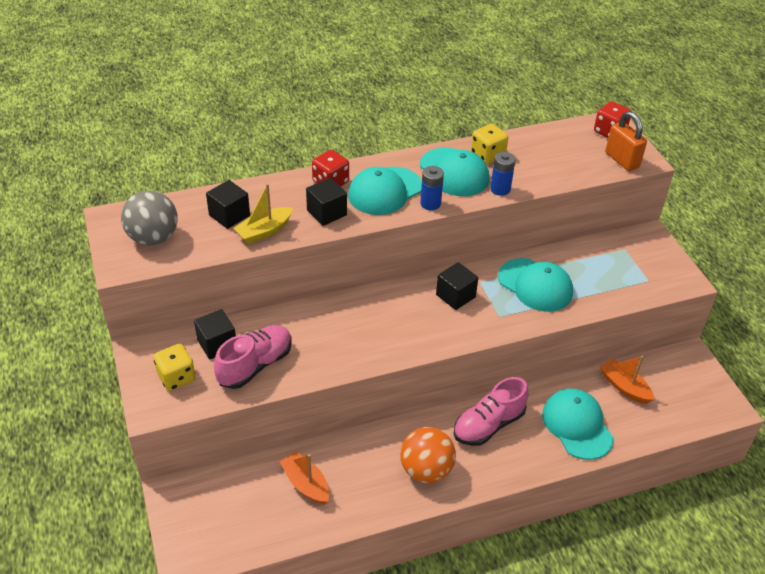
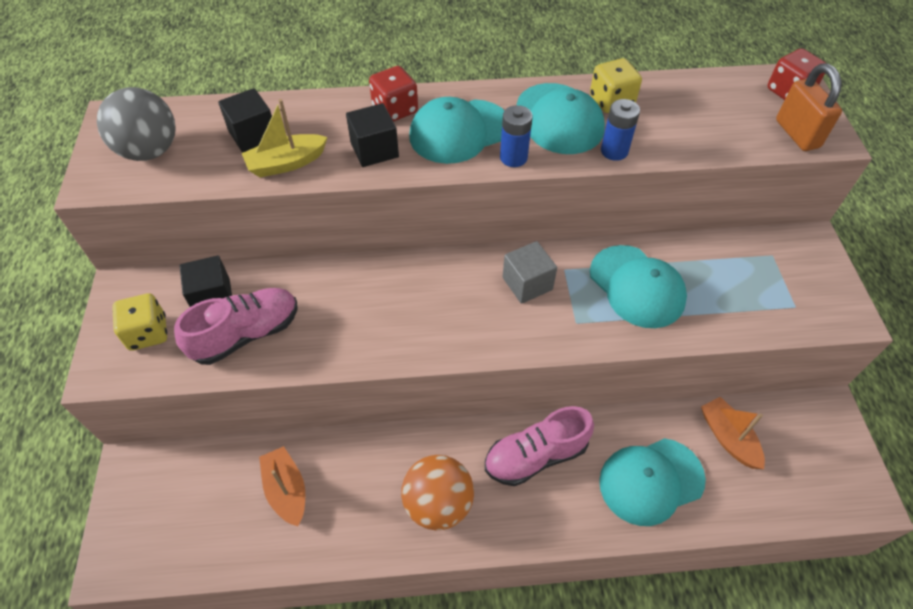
camera: 15 degrees right, 10 degrees up
(455, 296) = (527, 283): black cube -> grey cube
(577, 425) = (651, 481): turquoise cap -> turquoise cap turned 105 degrees counterclockwise

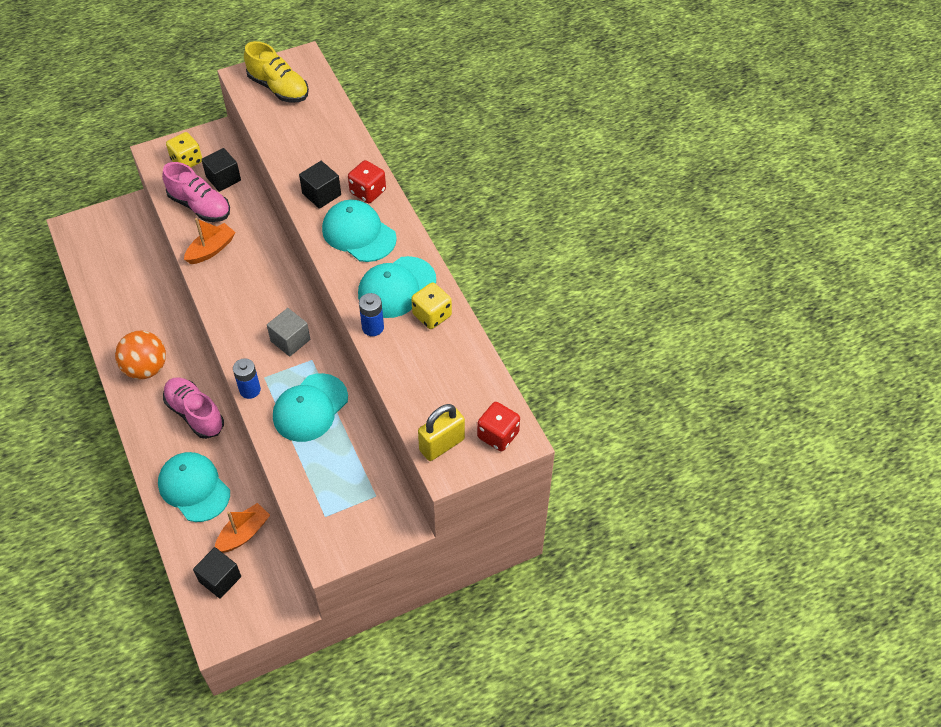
camera: 70 degrees right, 0 degrees up
(150, 151) = (278, 88): grey ball -> yellow shoe
(253, 135) = (312, 129): black cube -> black cube (220, 579)
(286, 163) = (291, 155): yellow boat -> none
(286, 490) = (135, 287): orange boat -> orange boat (211, 249)
(513, 157) = (343, 270): blue battery -> blue battery (250, 390)
(797, 134) = (442, 445): orange padlock -> yellow padlock

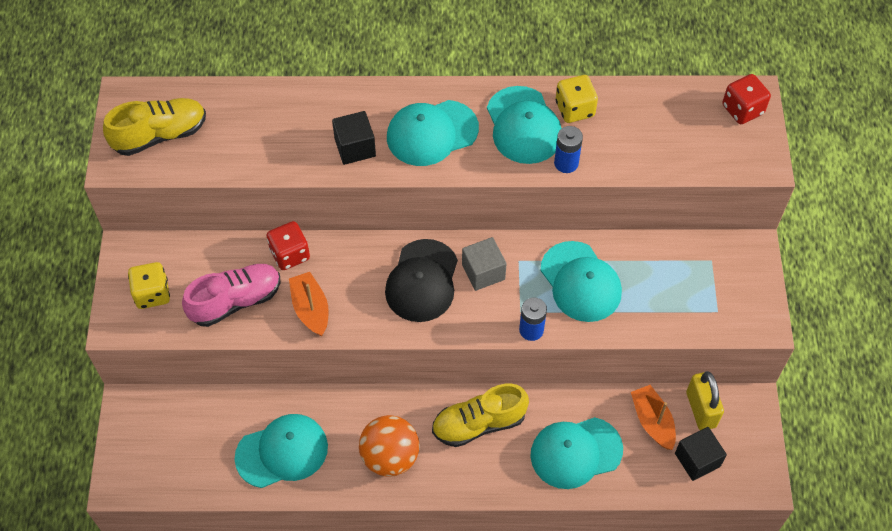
camera: 65 degrees left, 5 degrees up
(127, 304) = (282, 452): none -> turquoise cap
(195, 414) = (479, 423): pink shoe -> yellow shoe
(223, 179) = (206, 264): black cube -> none
(264, 305) = (422, 281): none -> black cap
(368, 192) = (376, 105): red dice -> red dice (290, 254)
(442, 445) = (735, 156): yellow padlock -> yellow padlock (701, 409)

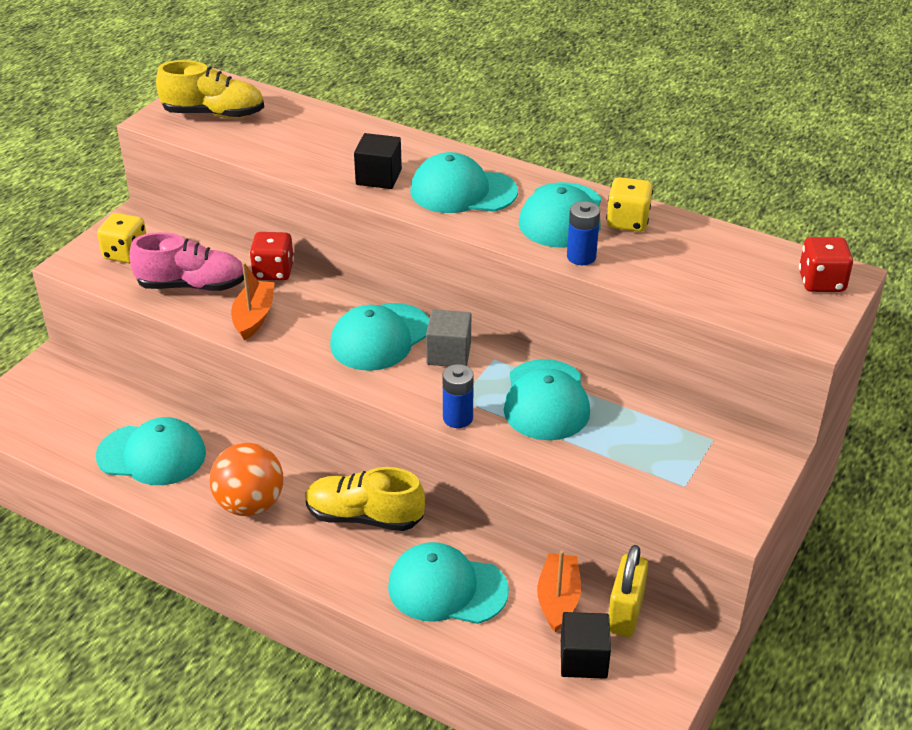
camera: 30 degrees right, 20 degrees down
(422, 281) = (380, 337): black cap -> turquoise cap

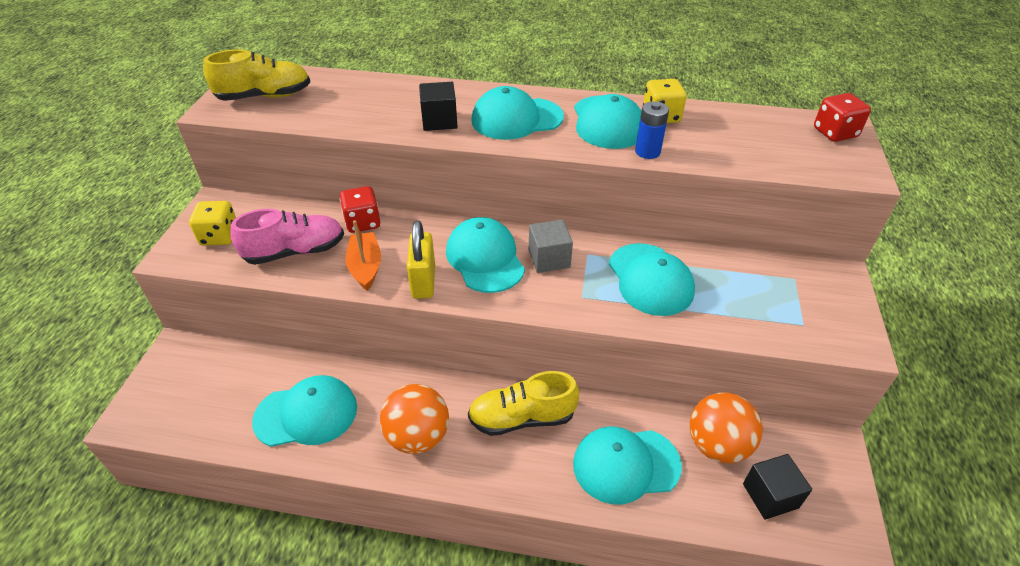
camera: 20 degrees left, 5 degrees up
(380, 337) = (485, 258): turquoise cap -> turquoise cap turned 135 degrees clockwise
(457, 418) = (591, 314): blue battery -> none
(558, 599) = (717, 445): orange boat -> orange ball
(625, 613) = (774, 441): yellow padlock -> yellow padlock (423, 282)

